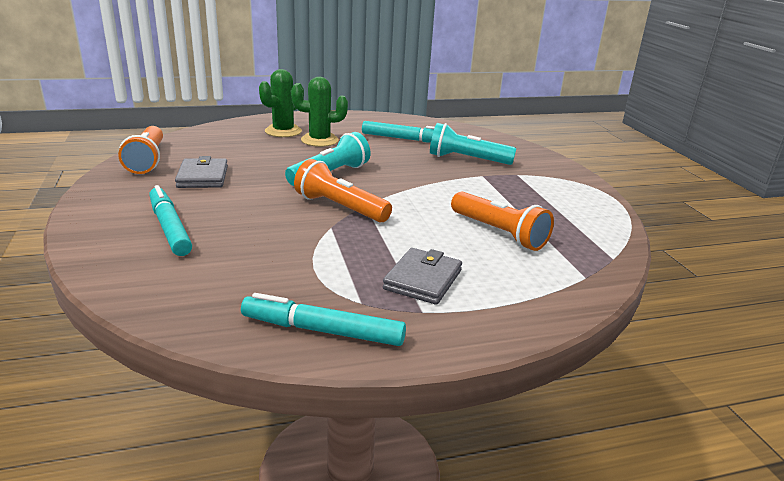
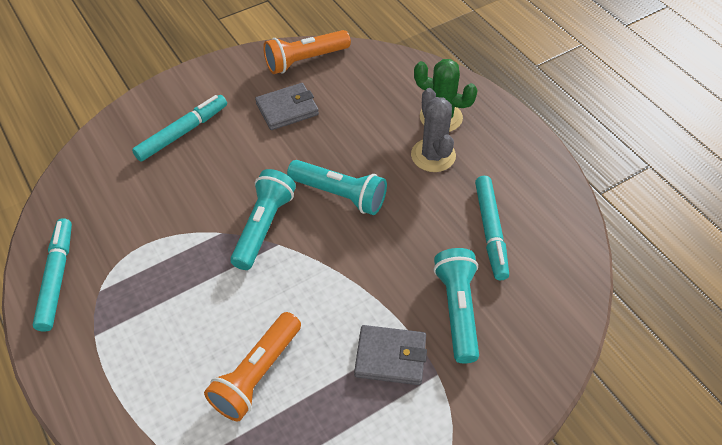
camera: 75 degrees right, 25 degrees up
(319, 140) = (433, 155): green cactus -> grey cactus
(340, 208) = (263, 227): orange flashlight -> turquoise flashlight
(423, 280) = (143, 325): grey wallet -> grey wallet (390, 357)

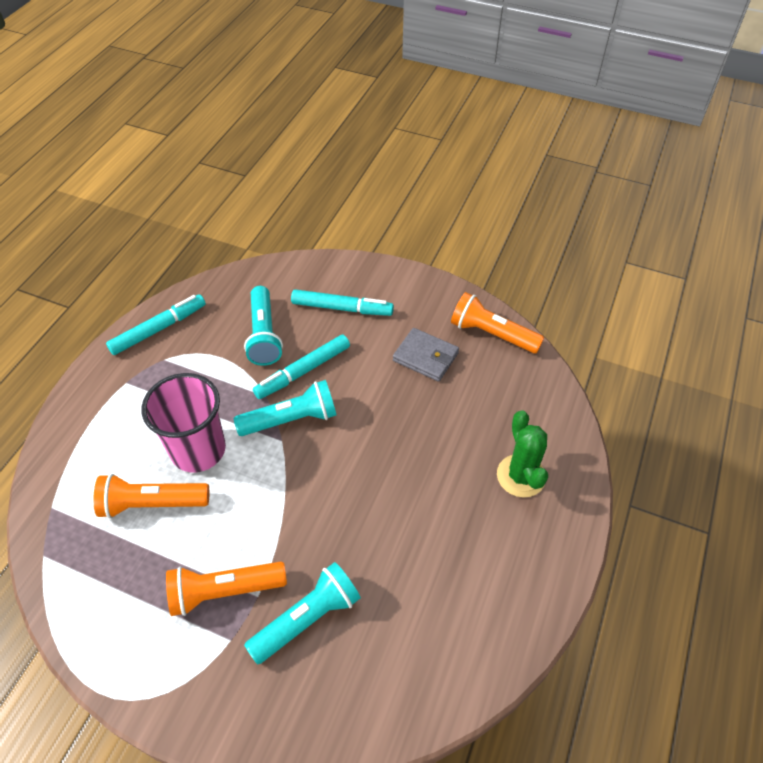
camera: 55 degrees right, 0 degrees up
(231, 310) = (198, 450): none -> pink cup
(339, 194) = (364, 451): turquoise flashlight -> turquoise flashlight (264, 335)
(390, 357) = (225, 591): grey wallet -> orange flashlight
(433, 155) = (468, 496): grey cactus -> none
(490, 231) = (417, 597): turquoise marker -> turquoise marker (303, 371)

